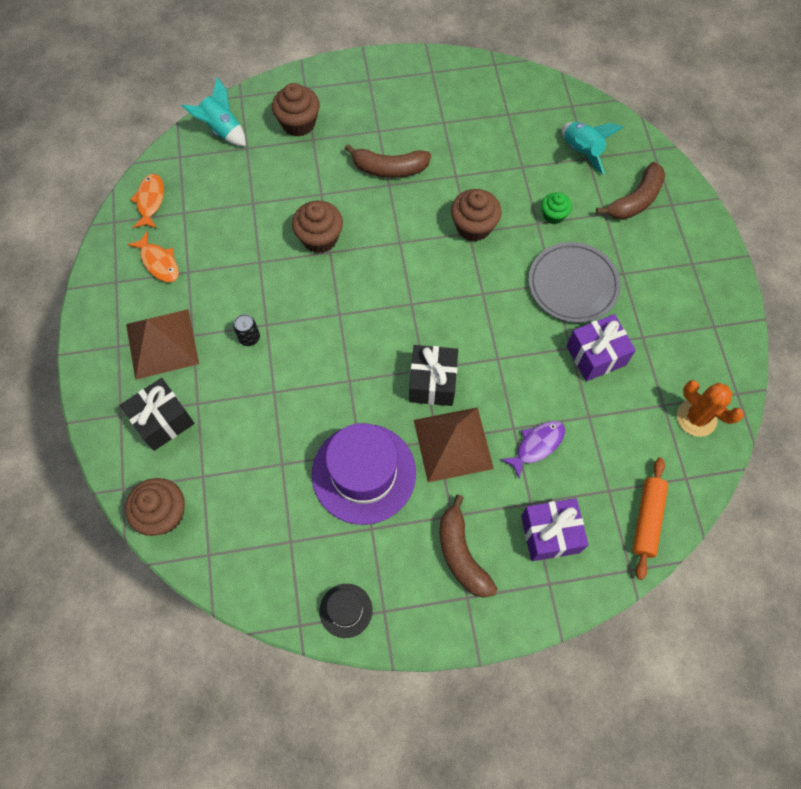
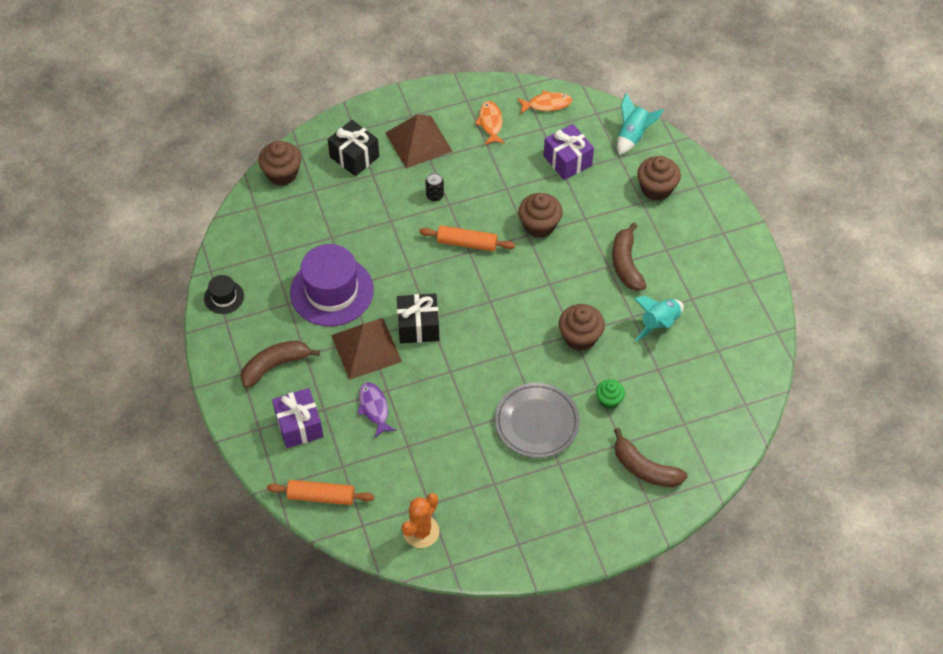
camera: 80 degrees right, 10 degrees down
(159, 262) = (490, 123): orange fish -> orange fish turned 135 degrees clockwise
(327, 314) = (467, 243): none -> orange rolling pin
(536, 445) = (374, 408): purple fish -> purple fish turned 150 degrees counterclockwise
(581, 151) = (690, 417): turquoise rocket -> turquoise rocket (659, 324)
(596, 355) = (468, 446): purple gift -> purple gift (567, 161)

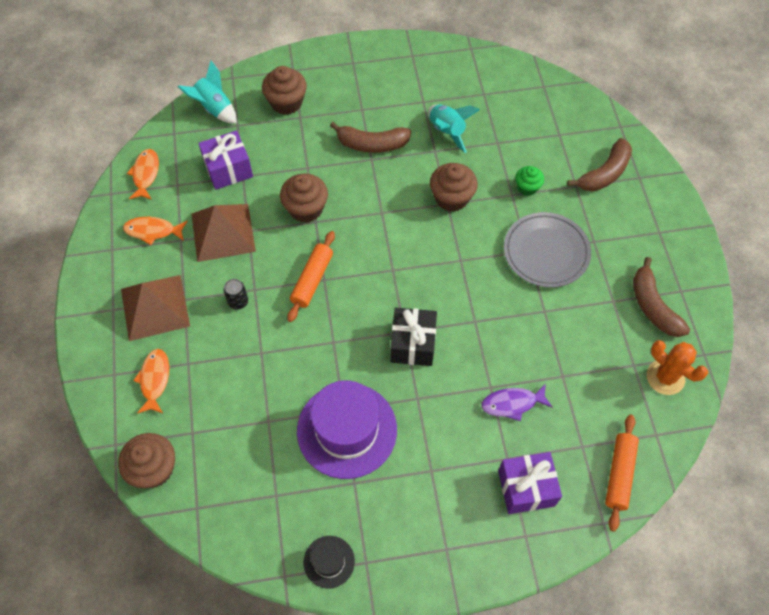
camera: 80 degrees left, 5 degrees up
(275, 365) = (440, 507): brown banana -> brown banana (653, 306)
(354, 157) = (154, 380): black gift -> orange fish
(366, 348) = (432, 402): brown pyramid -> brown pyramid (223, 232)

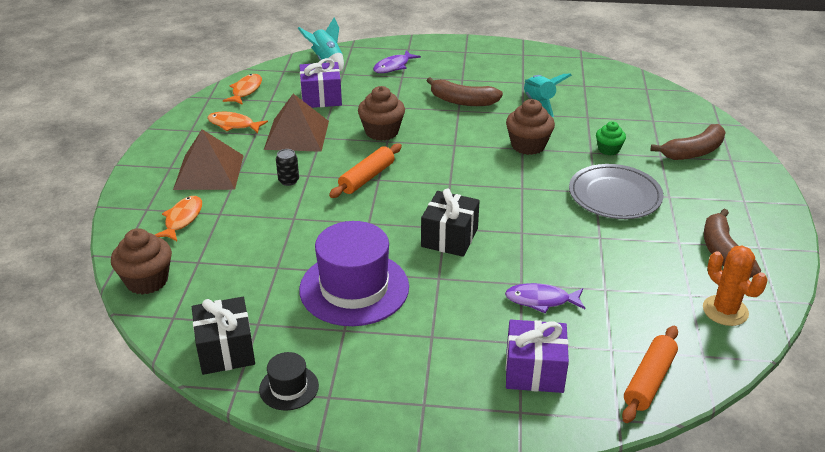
camera: 15 degrees right, 25 degrees down
(259, 534) = (226, 350): none -> black gift
(286, 103) = (393, 66): brown cupcake -> purple fish

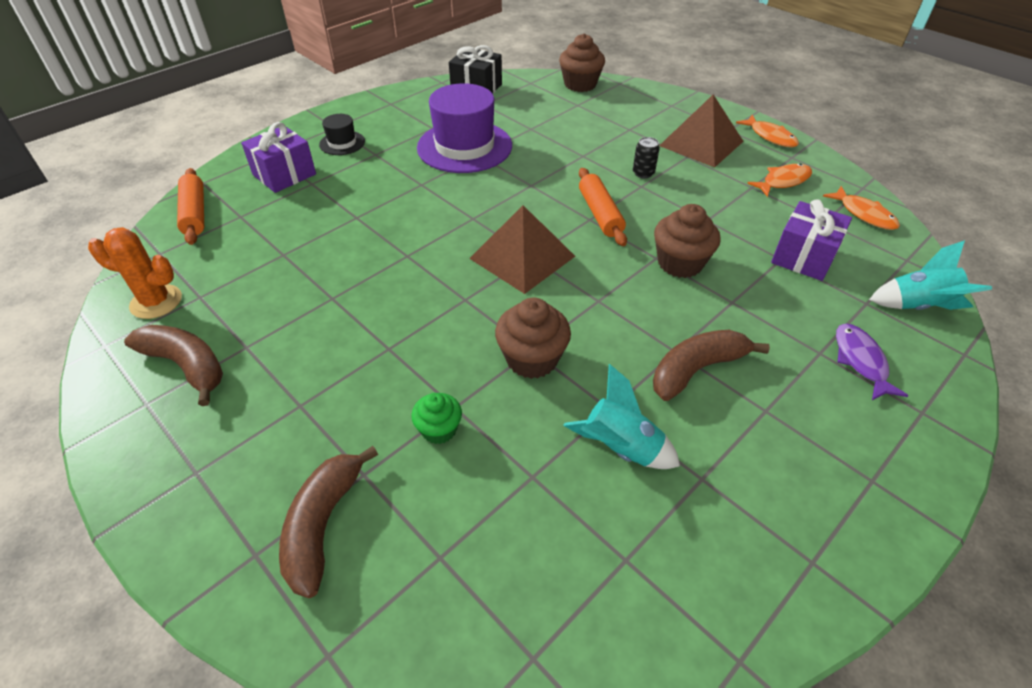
camera: 130 degrees right, 10 degrees up
(182, 219) = (640, 113): orange fish -> orange fish (770, 136)
(289, 387) = (417, 95): black hat -> black hat (342, 143)
(297, 135) = (726, 208): brown pyramid -> brown pyramid (522, 257)
(449, 238) = (456, 213): black gift -> none
(541, 300) = (326, 215): purple fish -> none
(614, 196) = (363, 358): grey plate -> none

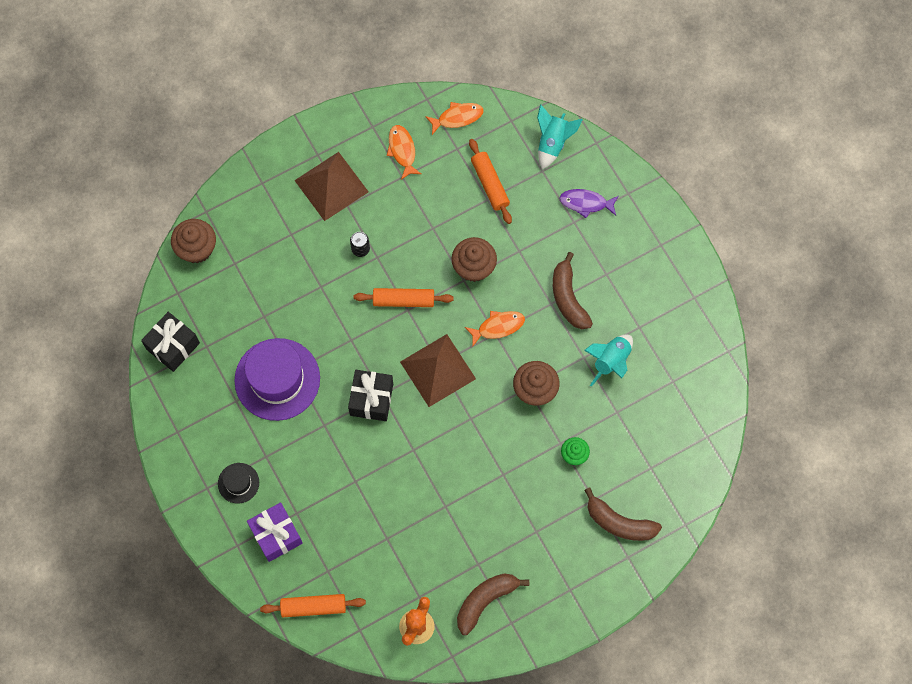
camera: 75 degrees left, 25 degrees up
(463, 211) = (371, 399): none -> black gift
(770, 136) = (338, 127): orange fish -> orange fish (498, 327)
(803, 257) = (490, 184): purple gift -> orange rolling pin

